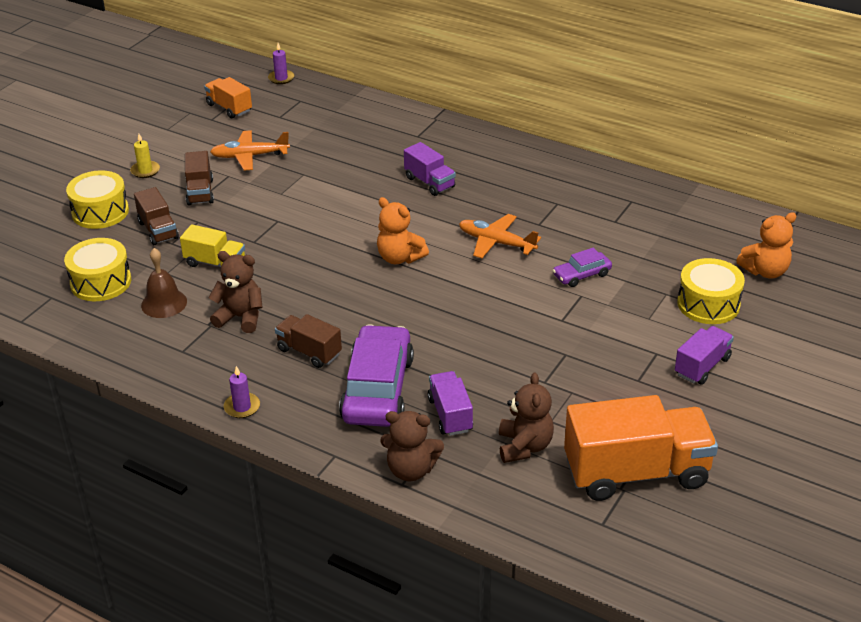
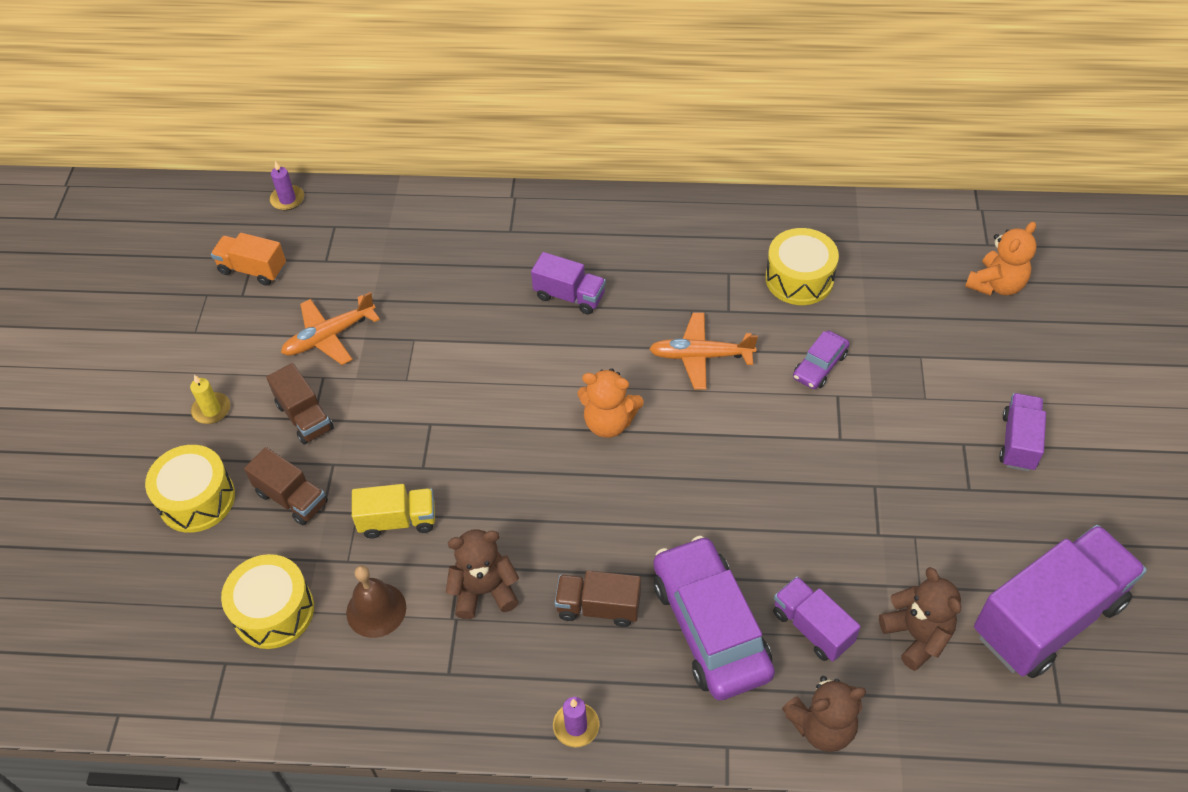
camera: 25 degrees left, 15 degrees up
(636, 472) = (1048, 617): orange truck -> purple truck
(708, 304) = (970, 353): yellow drum -> yellow drum (799, 279)

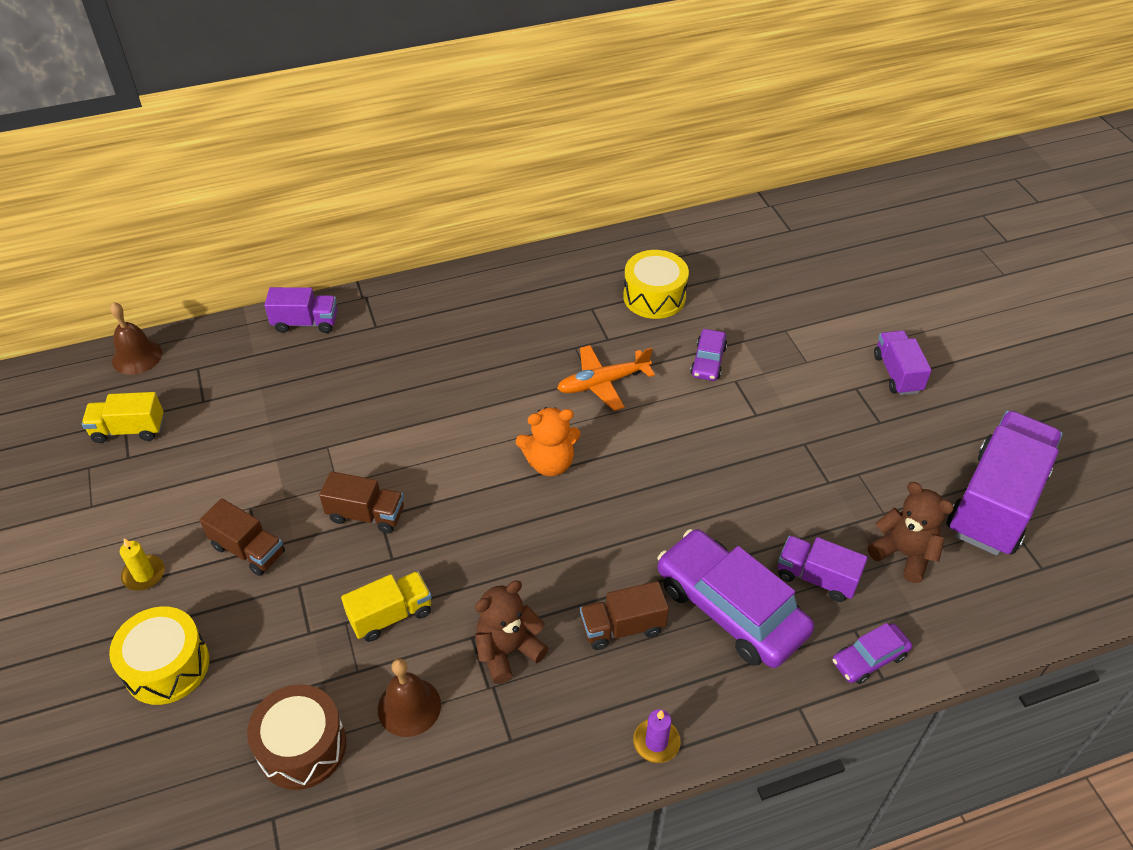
camera: 25 degrees left, 5 degrees down
(253, 269) = (129, 430): orange truck -> yellow truck
(273, 611) = (302, 747): yellow drum -> brown drum
(287, 199) = (137, 356): purple candle -> brown bell
(292, 498) = (271, 631): brown truck -> brown truck (366, 514)
(330, 336) = (240, 468): orange plane -> none
(569, 296) = (459, 366): purple truck -> purple truck (305, 323)
(822, 726) = (869, 658): brown teddy bear -> purple car
(996, 285) = (814, 259): orange teddy bear -> none

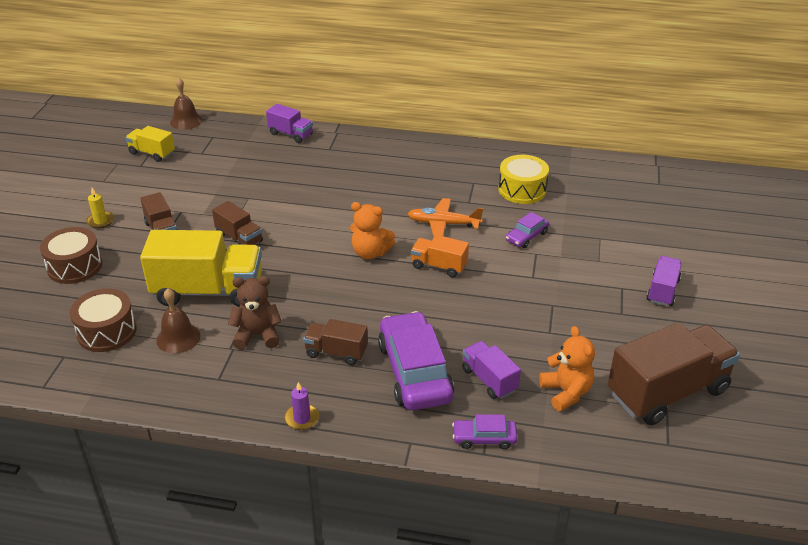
camera: 30 degrees right, 10 degrees down
(167, 666) = (75, 266): yellow drum -> brown drum
(391, 615) = (208, 291): yellow truck -> yellow truck, size x1.94
(644, 446) = (439, 266): none -> orange truck
(903, 554) = (566, 392): brown teddy bear -> orange teddy bear
(995, 503) = (667, 392): purple truck -> brown truck

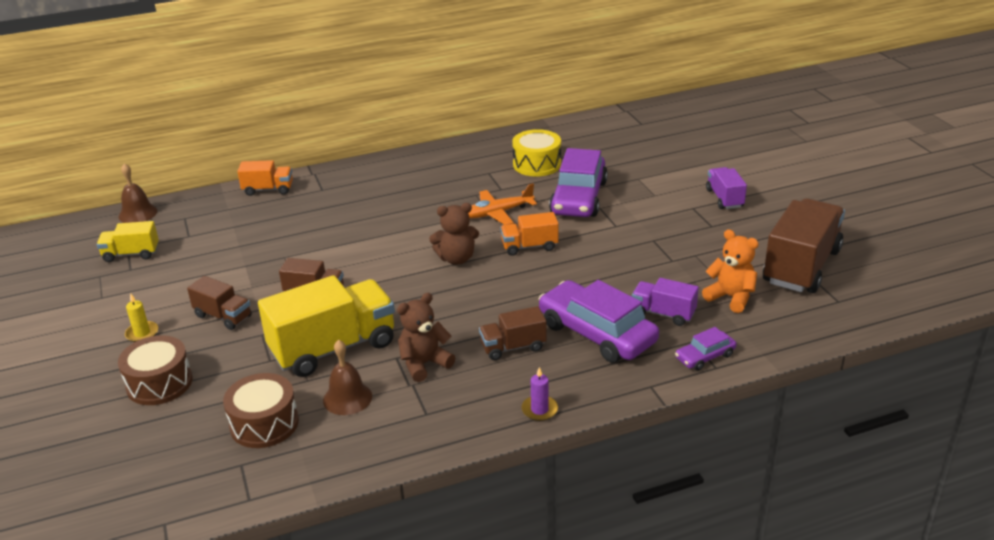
camera: 30 degrees left, 5 degrees down
(291, 134) = (268, 189): purple truck -> orange truck
(370, 253) = (456, 259): orange teddy bear -> brown teddy bear
(526, 236) = (578, 198): purple car -> purple car, size x2.06

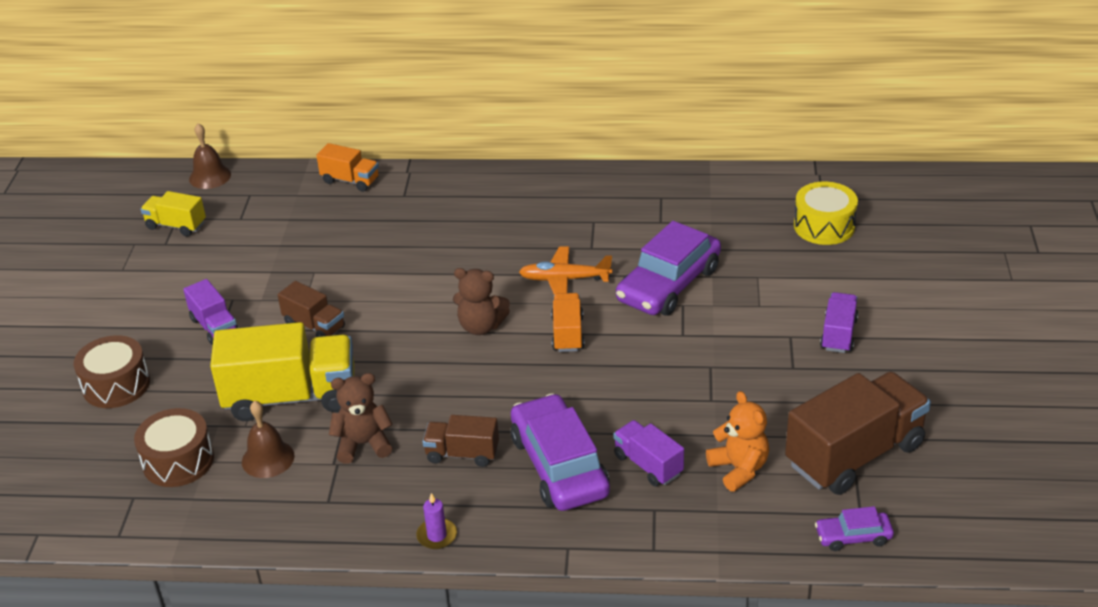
camera: 25 degrees right, 5 degrees up
(142, 333) = (133, 323): yellow candle -> none
(223, 316) = (215, 327): brown truck -> purple truck
(529, 246) = (567, 334): orange truck -> orange truck turned 75 degrees clockwise
(537, 164) = (655, 224): yellow drum -> yellow drum (824, 226)
(705, 356) = (651, 532): purple car -> purple car (853, 536)

